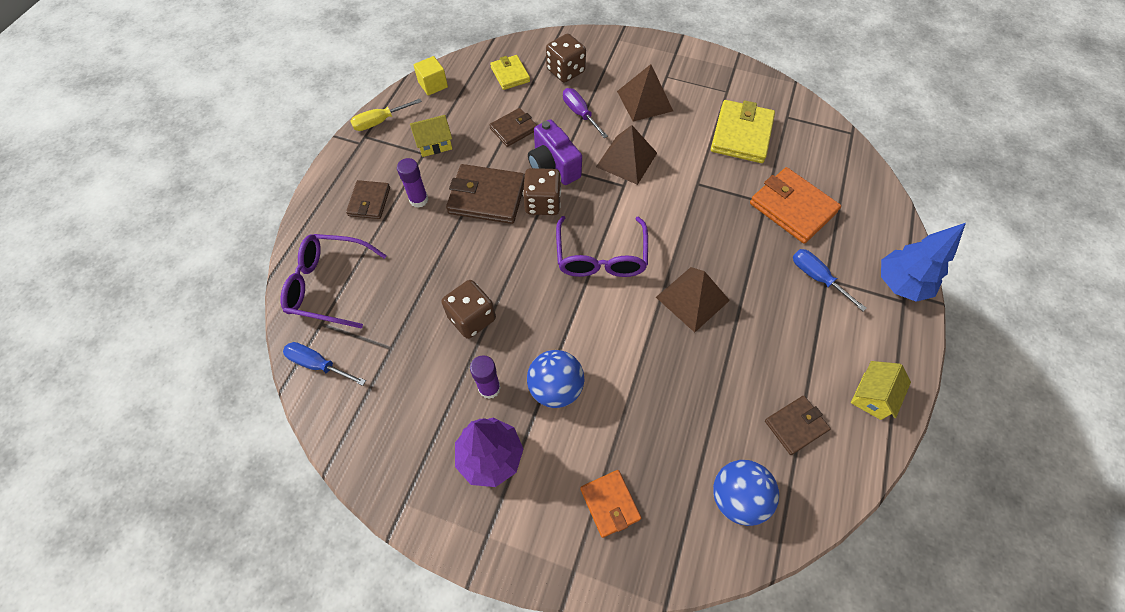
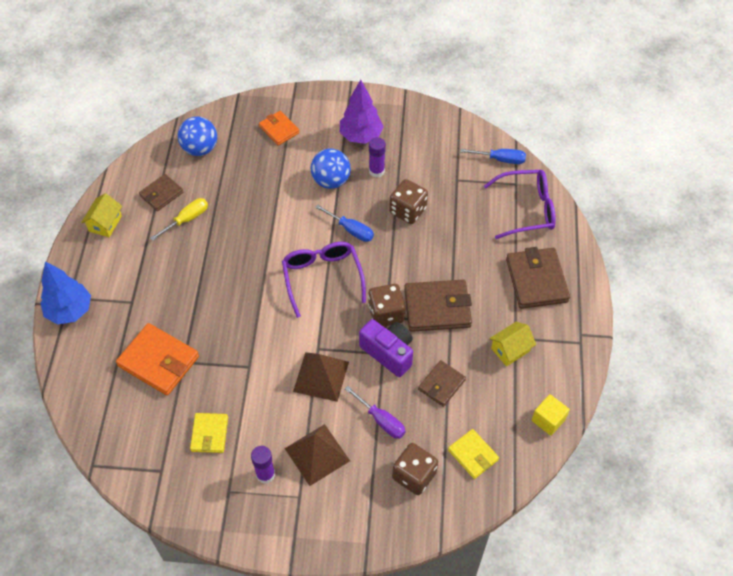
camera: 165 degrees right, 5 degrees down
(369, 201) = (536, 280): brown wallet -> brown wallet, size x1.68
(380, 121) = (575, 362): yellow screwdriver -> yellow screwdriver (186, 220)
(419, 200) = (495, 291): purple glue stick -> purple glue stick (265, 474)
(692, 298) = (242, 261): brown pyramid -> none
(741, 135) = (209, 434): yellow wallet -> yellow wallet, size x0.60
(817, 278) = (139, 301): blue screwdriver -> blue screwdriver (350, 230)

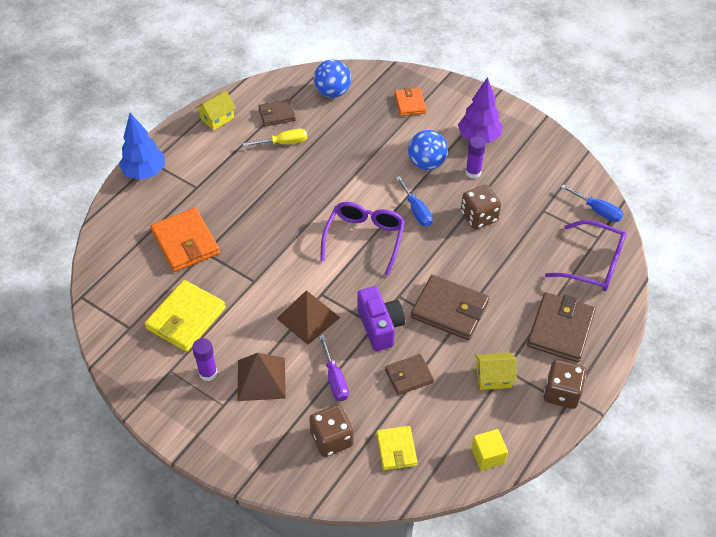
camera: 30 degrees right, 5 degrees down
(209, 434) = (186, 318): yellow wallet -> yellow wallet, size x1.68
(386, 314) = (400, 293): brown dice -> brown dice (561, 393)

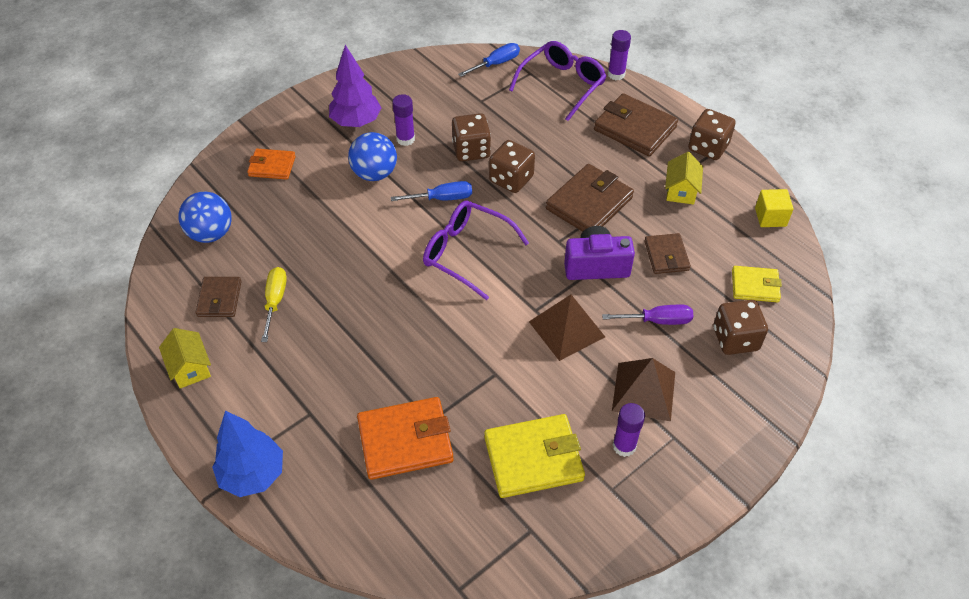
camera: 75 degrees left, 0 degrees up
(186, 318) = (533, 459): yellow wallet -> yellow wallet turned 60 degrees counterclockwise
(456, 250) = (511, 179): none -> brown dice
(630, 303) = (616, 74): none -> purple glue stick

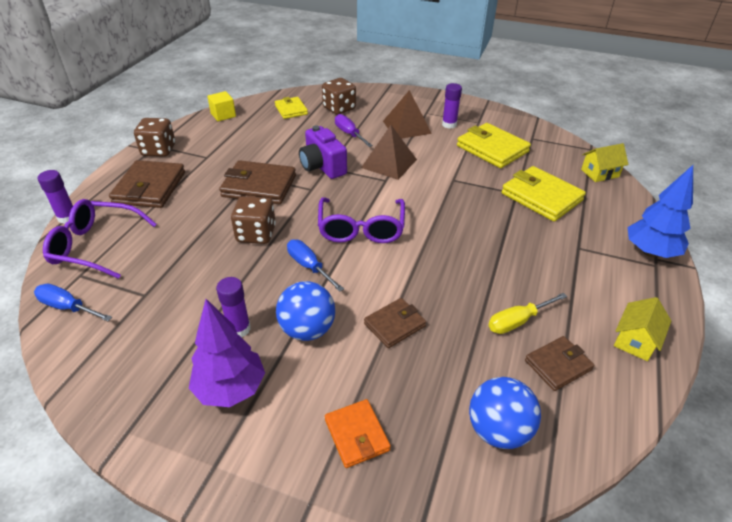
camera: 120 degrees left, 10 degrees down
(405, 441) = (541, 197): orange wallet -> yellow wallet
(471, 150) = (230, 272): brown dice -> none
(666, 256) = (289, 143): brown wallet -> brown wallet (395, 325)
(681, 190) = (217, 151): yellow house -> yellow house (600, 173)

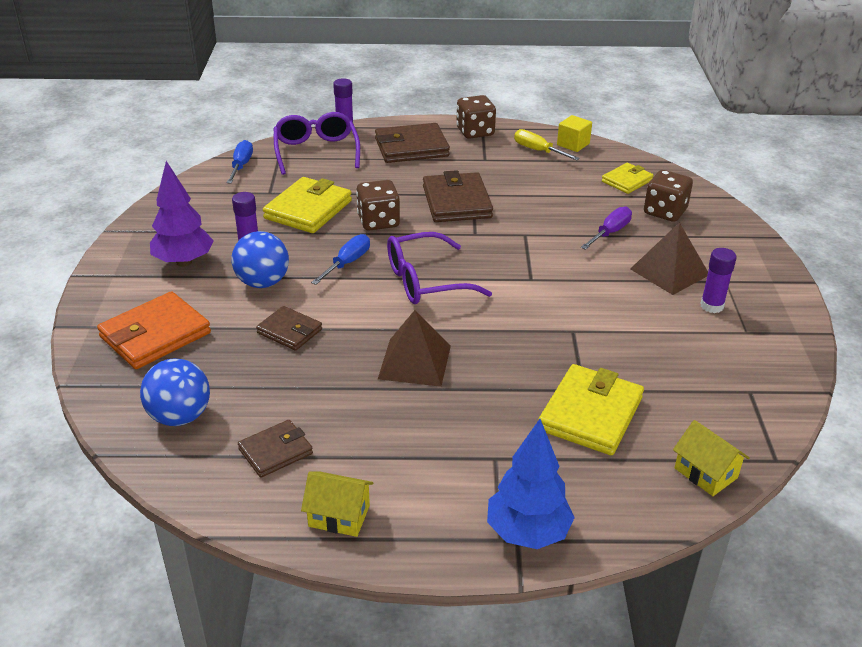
camera: 70 degrees right, 5 degrees down
(322, 167) = (523, 230): purple camera -> none
(356, 435) = (155, 335): orange wallet -> orange wallet, size x1.68
(389, 163) = (569, 274): brown pyramid -> brown pyramid (414, 362)
(492, 149) = (680, 354): yellow wallet -> yellow wallet (308, 210)
(518, 321) = (331, 415): yellow screwdriver -> yellow screwdriver (538, 151)
(558, 365) = (276, 451): brown wallet -> brown wallet turned 75 degrees counterclockwise

